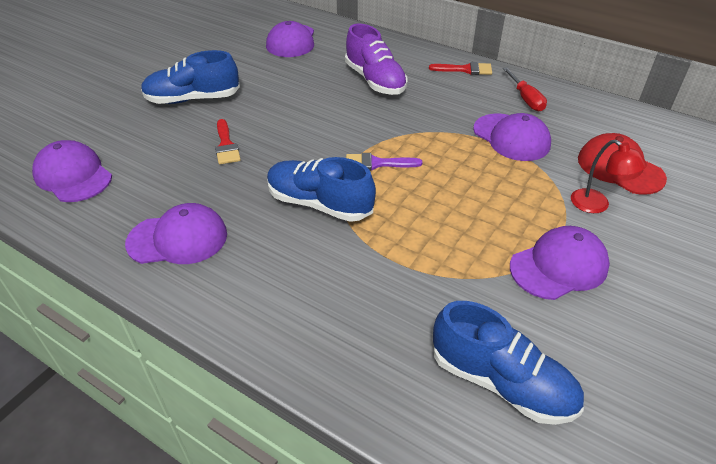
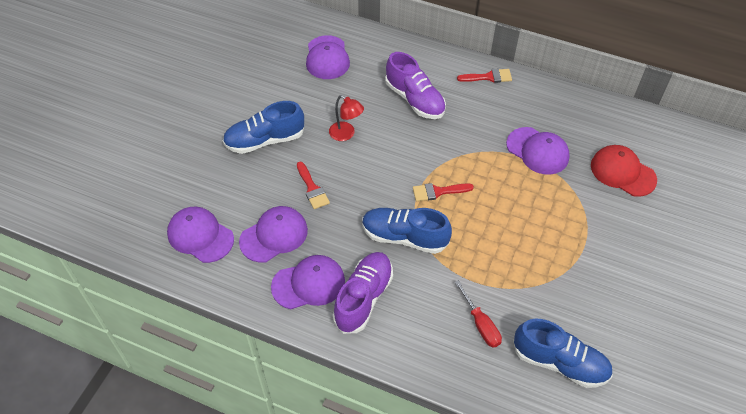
camera: 10 degrees left, 10 degrees up
(242, 263) = (363, 298): none -> purple shoe
(377, 163) = (438, 192): purple brush -> red brush
(526, 99) = (543, 106): red screwdriver -> red screwdriver (481, 324)
(559, 266) = (586, 268): purple cap -> purple cap (274, 235)
(596, 205) = (608, 211): red lamp -> red lamp (346, 134)

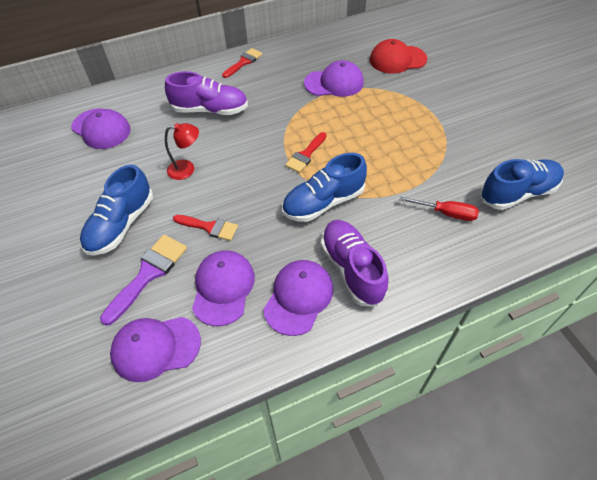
camera: 45 degrees left, 0 degrees up
(245, 187) = (148, 274): none -> purple brush

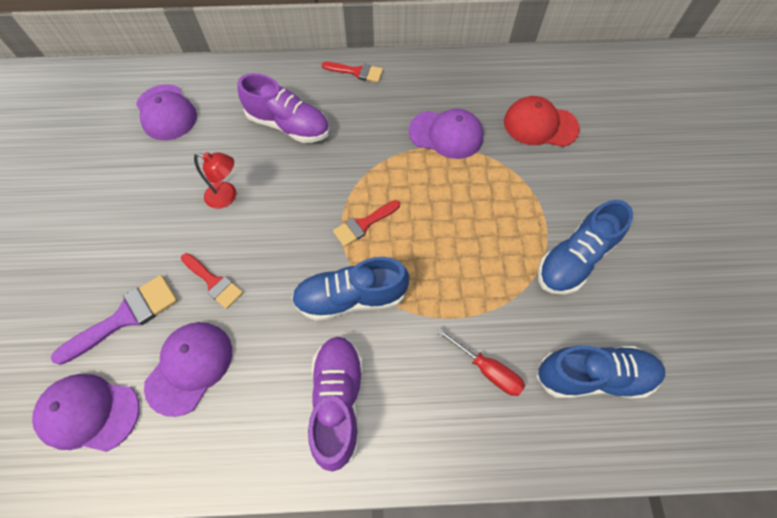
camera: 20 degrees right, 10 degrees up
(121, 225) = (128, 243): blue shoe -> blue shoe (574, 259)
(243, 62) = (356, 72): red brush -> red brush turned 45 degrees clockwise
(298, 298) = (261, 414): purple cap -> none

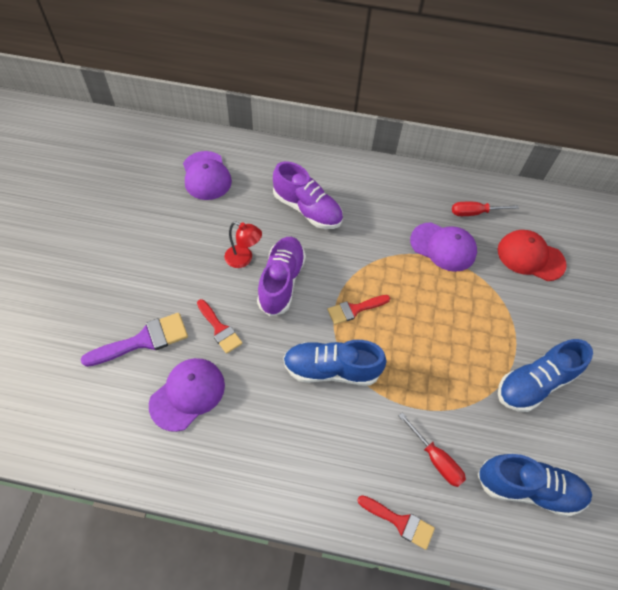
camera: 10 degrees right, 5 degrees down
(89, 413) = (102, 410): purple cap -> none
(338, 401) = (303, 453): purple shoe -> purple shoe (281, 281)
(356, 72) = (375, 174): red brush -> red brush (400, 522)
(471, 91) = (474, 213): none -> red screwdriver

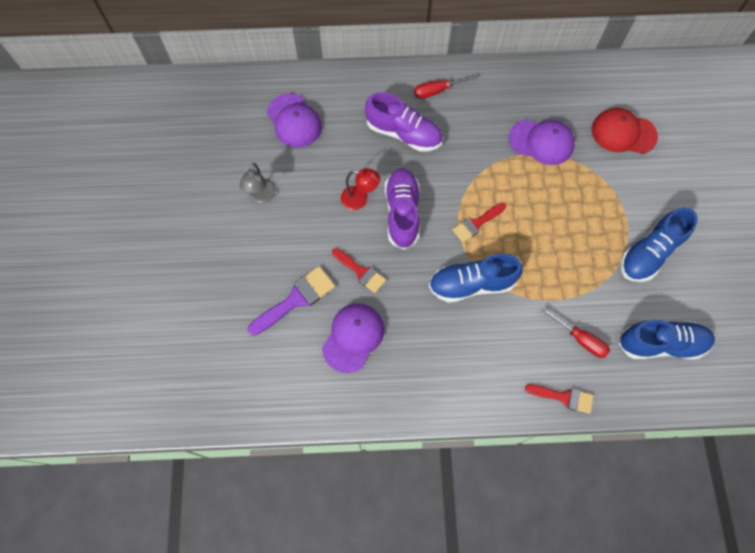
camera: 10 degrees left, 10 degrees up
(149, 235) = (261, 196): none -> grey lamp
(474, 213) = (562, 99): red screwdriver -> red screwdriver (437, 91)

